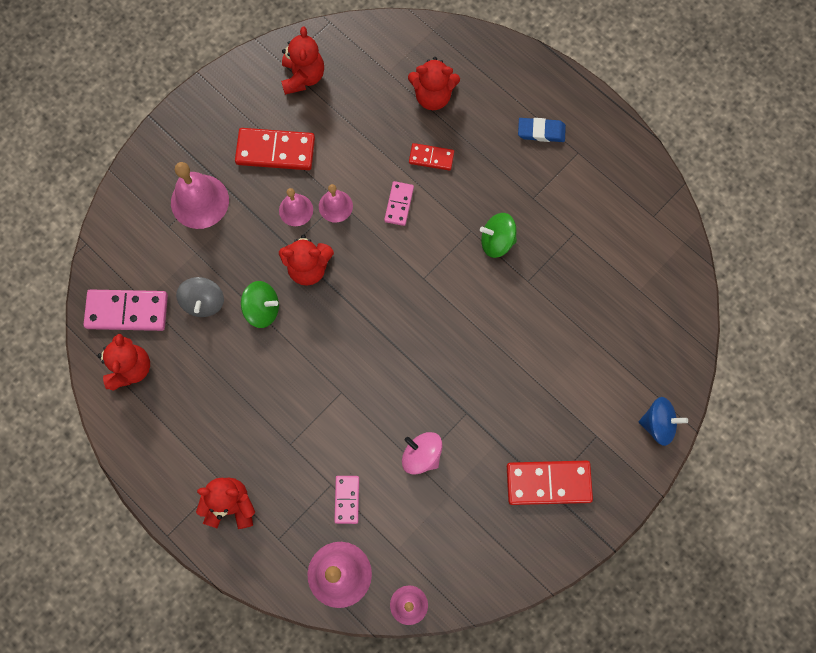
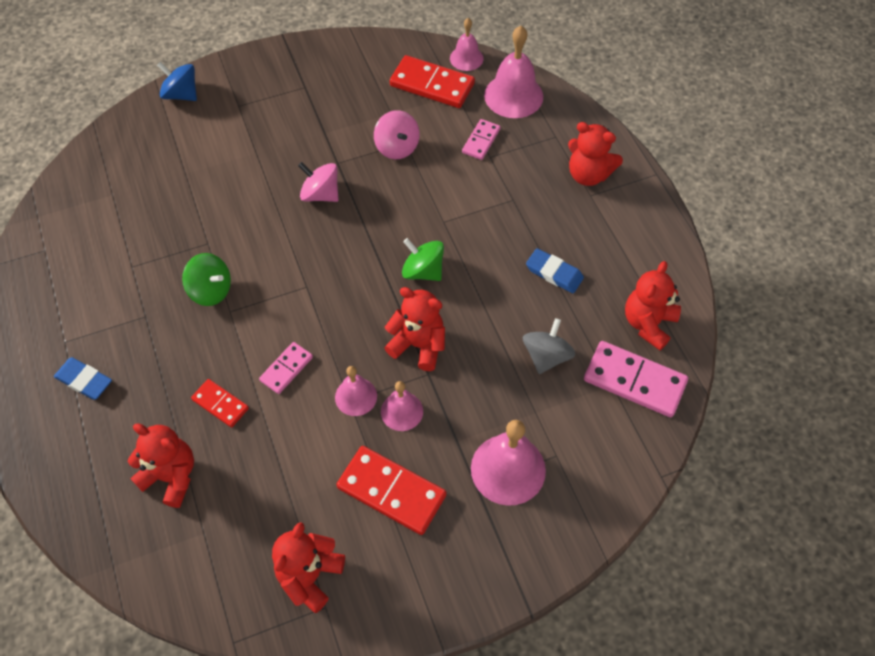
camera: 155 degrees left, 15 degrees down
(224, 382) = (554, 273): none -> blue eraser
(262, 309) = (486, 324): green spinning top -> green spinning top (423, 271)
(462, 371) = (320, 194): none -> pink spinning top
(548, 483) = (302, 90): red domino -> red domino (432, 85)

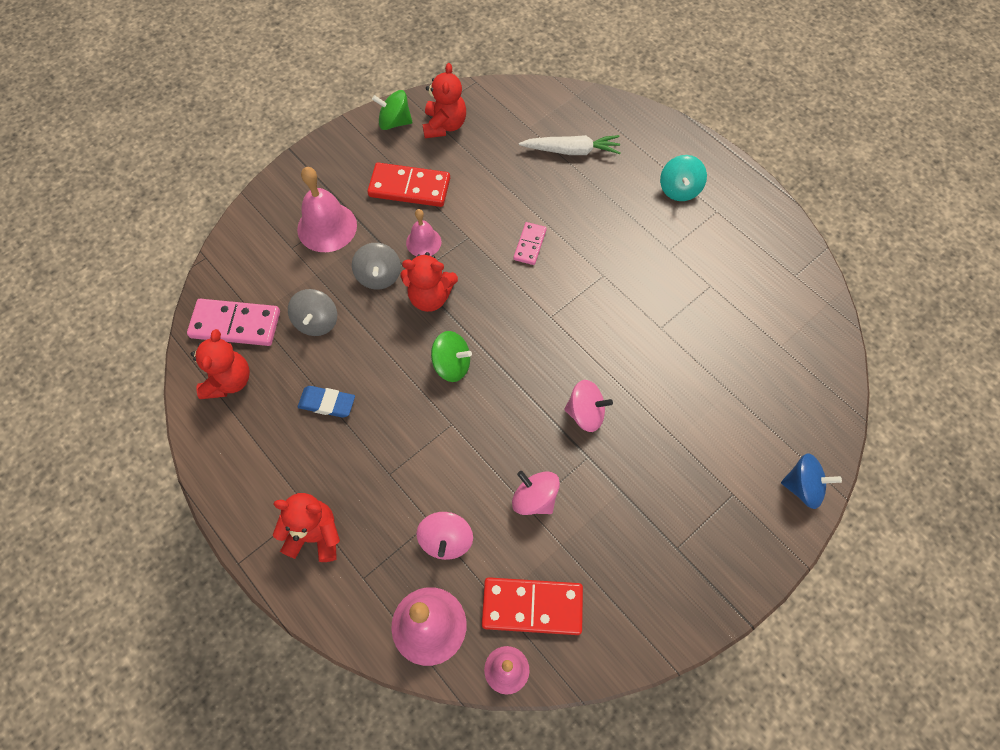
camera: 160 degrees right, 5 degrees up
(84, 380) = (679, 189): blue eraser -> turquoise spinning top
(171, 476) = (571, 151): red teddy bear -> white carrot
(211, 290) = (629, 287): green spinning top -> green spinning top (394, 122)
(220, 404) = (566, 205): red domino -> none
(356, 396) = (464, 241): pink bell -> none
(465, 386) = (379, 276): none -> grey spinning top
(481, 141) = (446, 540): pink domino -> pink spinning top

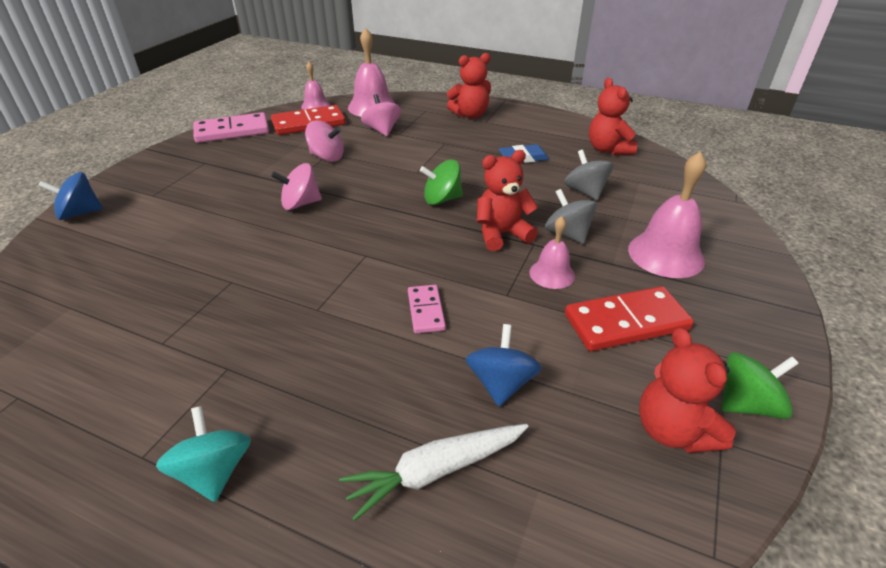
camera: 155 degrees right, 25 degrees down
(235, 324) = (646, 173): pink domino -> pink domino (232, 131)
(513, 179) = (501, 383): none -> blue spinning top

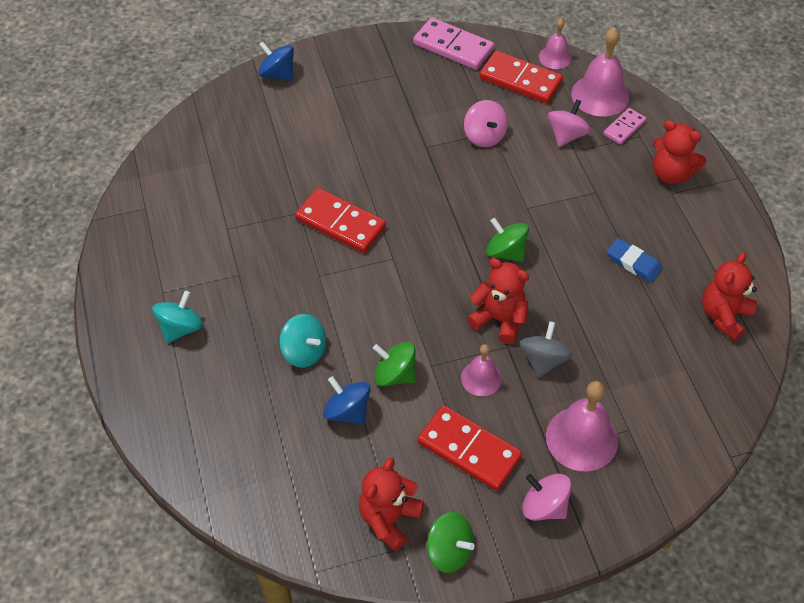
camera: 50 degrees right, 15 degrees up
(284, 264) = (340, 223): none -> red domino
(300, 204) = (409, 175): pink spinning top -> pink spinning top (544, 506)
(389, 373) = (304, 351): none -> turquoise spinning top
(426, 311) = (372, 332): pink domino -> pink domino (624, 128)
(436, 471) = (261, 420): white carrot -> none
(492, 323) = (395, 375): none -> green spinning top
(501, 383) = (347, 411): blue spinning top -> blue spinning top turned 105 degrees counterclockwise
(585, 191) = (623, 338): grey spinning top -> none

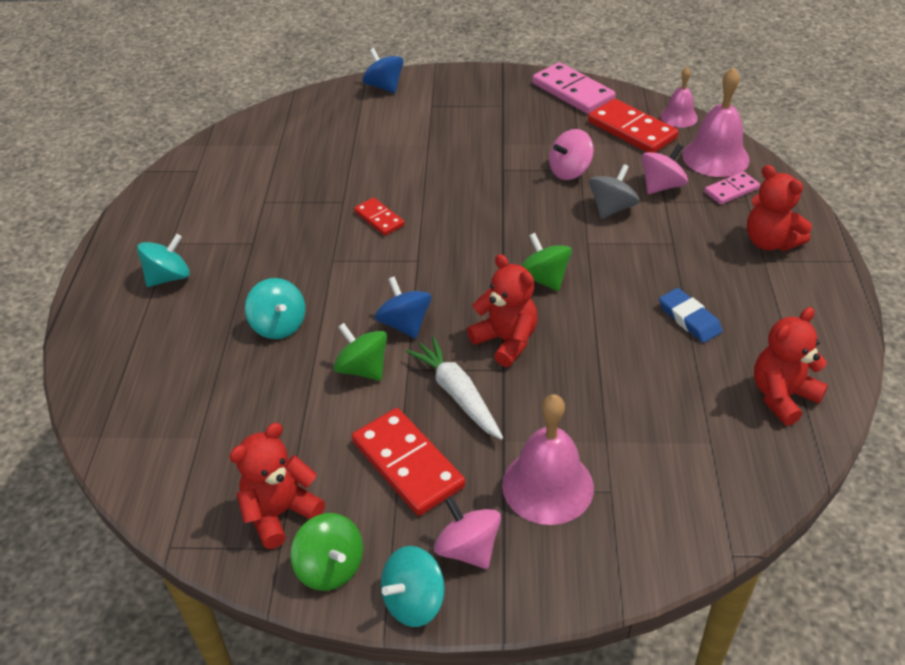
camera: 20 degrees right, 10 degrees down
(340, 223) = (379, 219): red domino -> red domino, size x0.56
(347, 411) = (293, 392): blue spinning top -> blue spinning top (404, 324)
(481, 378) = (457, 394): pink bell -> white carrot
(484, 136) = (570, 171): pink spinning top -> pink spinning top turned 60 degrees clockwise
(523, 559) = (414, 601): none -> turquoise spinning top
(543, 360) = (538, 393): grey spinning top -> grey spinning top (612, 208)

